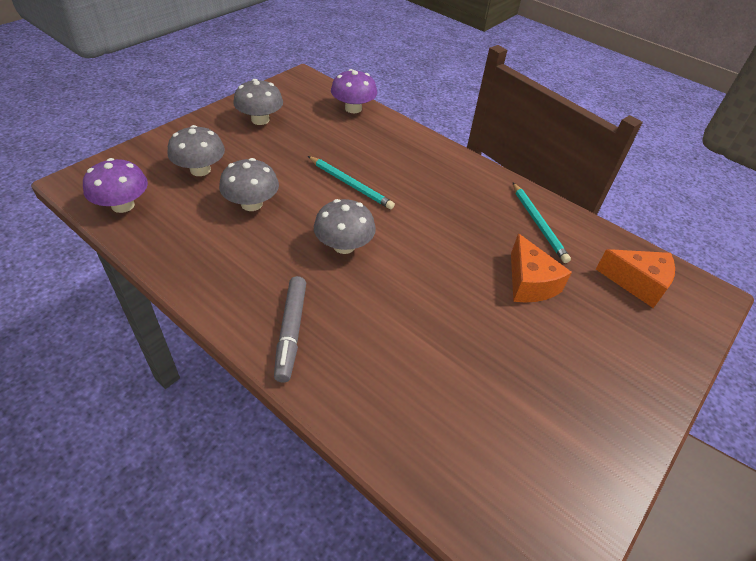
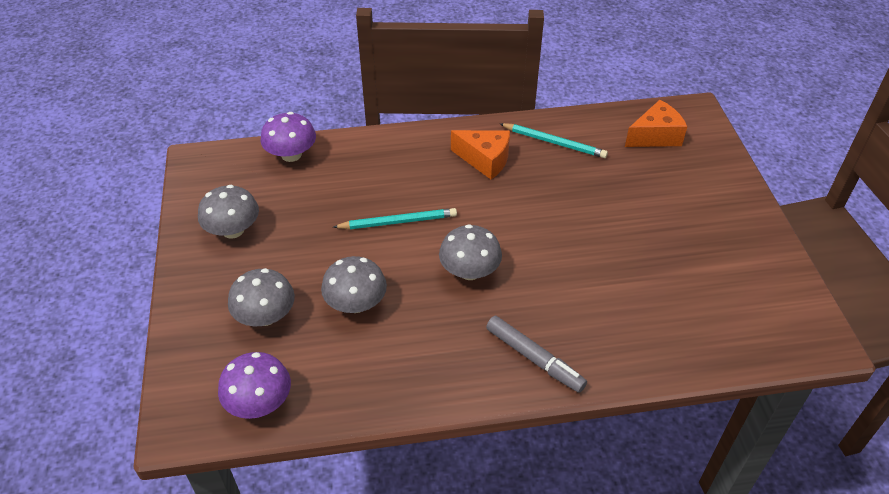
camera: 45 degrees left, 0 degrees up
(529, 283) = (606, 190): orange cheese -> orange cheese (485, 160)

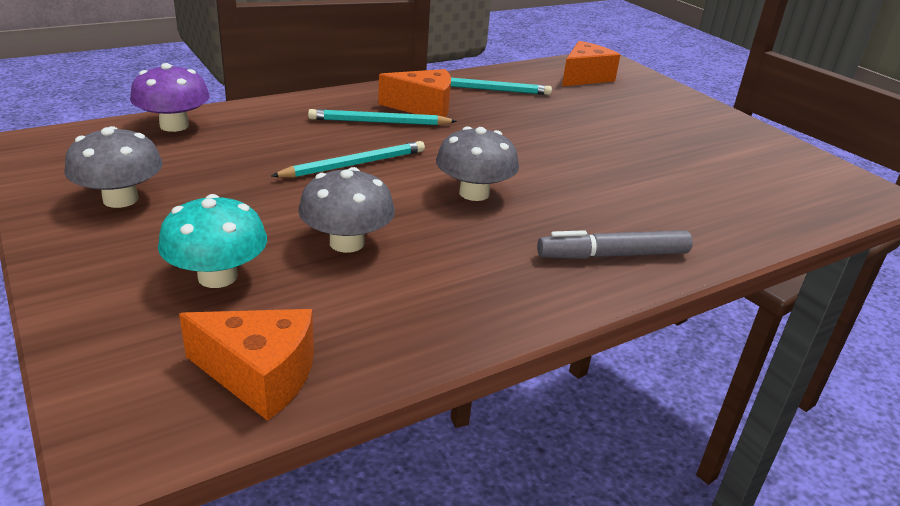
camera: 25 degrees left, 15 degrees down
(259, 402) = (260, 376): purple mushroom -> orange cheese
(265, 316) = (217, 276): grey mushroom -> turquoise mushroom
(440, 174) = (379, 122): none -> turquoise pencil
(534, 358) = (613, 255): grey marker -> grey marker turned 150 degrees clockwise

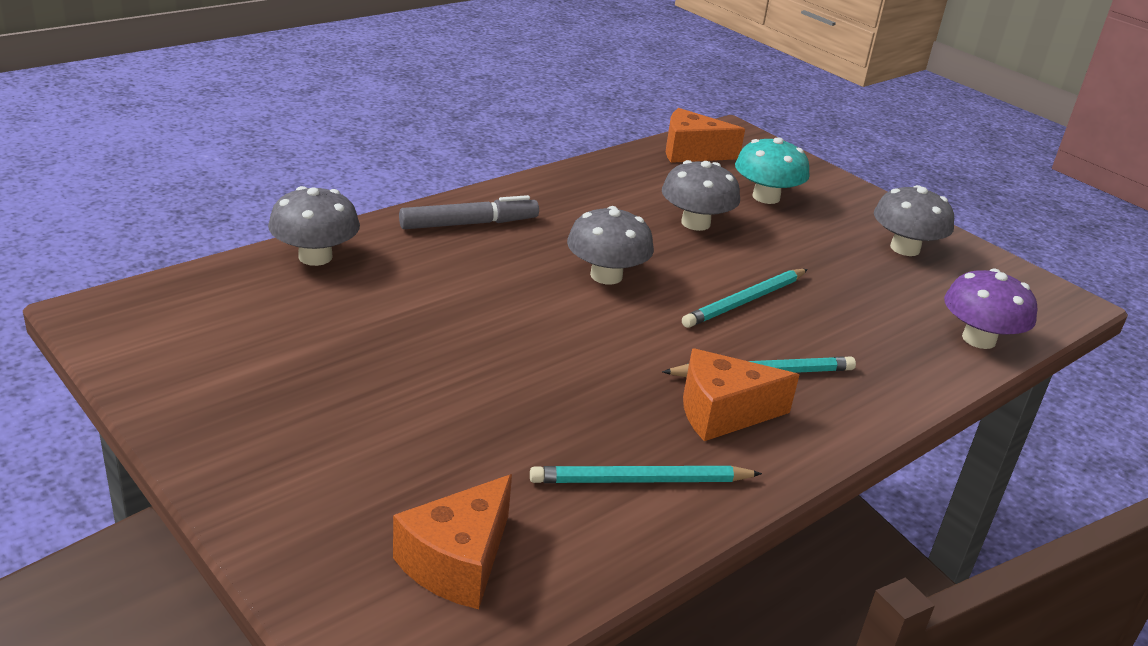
camera: 170 degrees right, 0 degrees up
(750, 227) = (315, 257): none -> grey mushroom

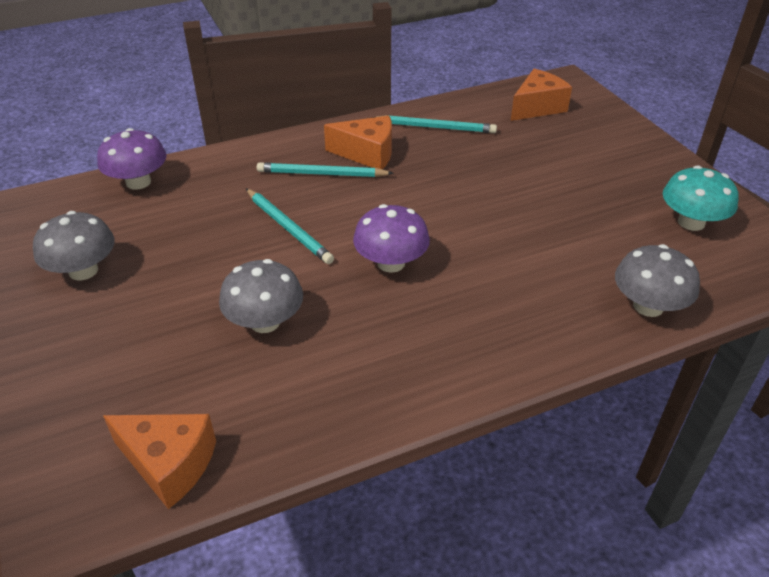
camera: 160 degrees left, 10 degrees up
(469, 224) = (502, 339): grey marker -> none
(606, 276) = (391, 263): grey mushroom -> purple mushroom
(745, 301) = (288, 228): turquoise pencil -> turquoise pencil turned 75 degrees clockwise
(766, 197) = (151, 358): turquoise mushroom -> turquoise mushroom (691, 222)

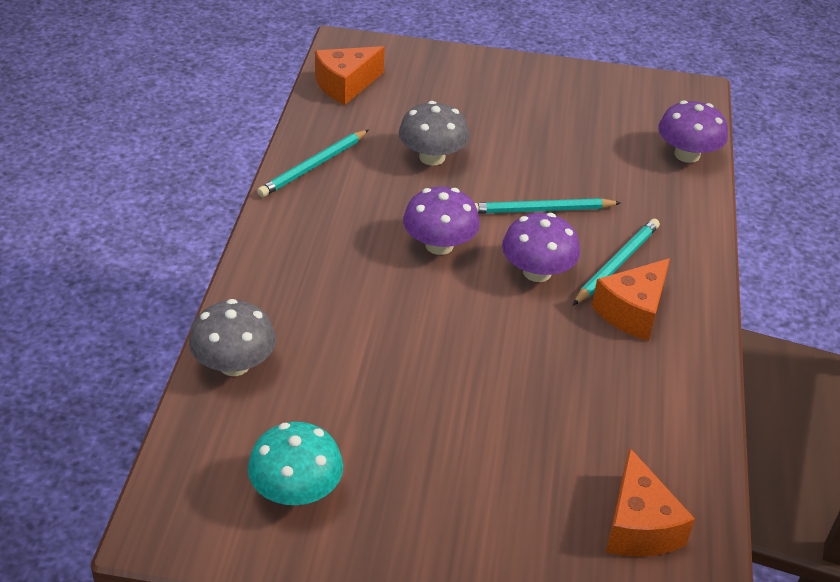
camera: 120 degrees right, 0 degrees up
(83, 270) = (571, 99): grey mushroom -> none
(370, 204) = (537, 272): none -> purple mushroom
(435, 127) = (653, 395): turquoise pencil -> turquoise pencil (314, 166)

